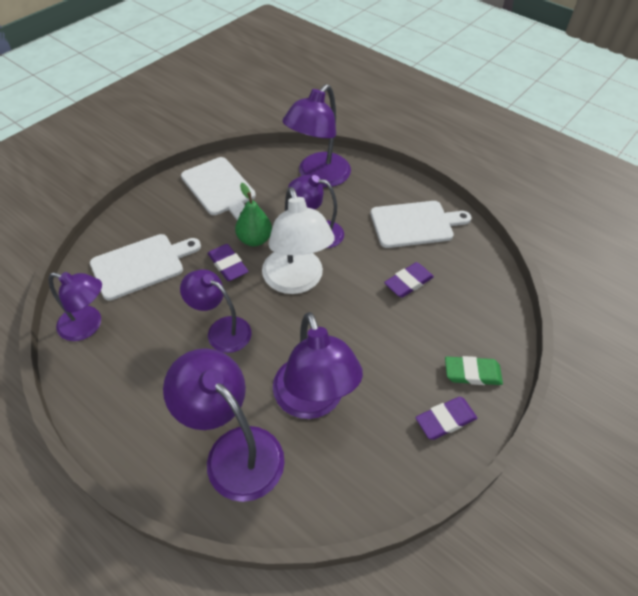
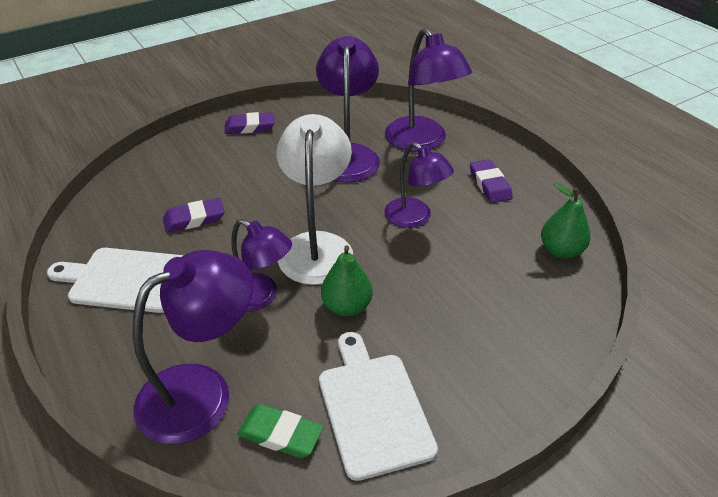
camera: 160 degrees left, 10 degrees down
(88, 326) = (561, 251): purple lamp -> green pear
(141, 265) = (503, 305): white cutting board -> none
(228, 265) = (391, 281): purple eraser -> purple eraser (490, 184)
(472, 373) = (202, 145): green eraser -> green eraser (280, 434)

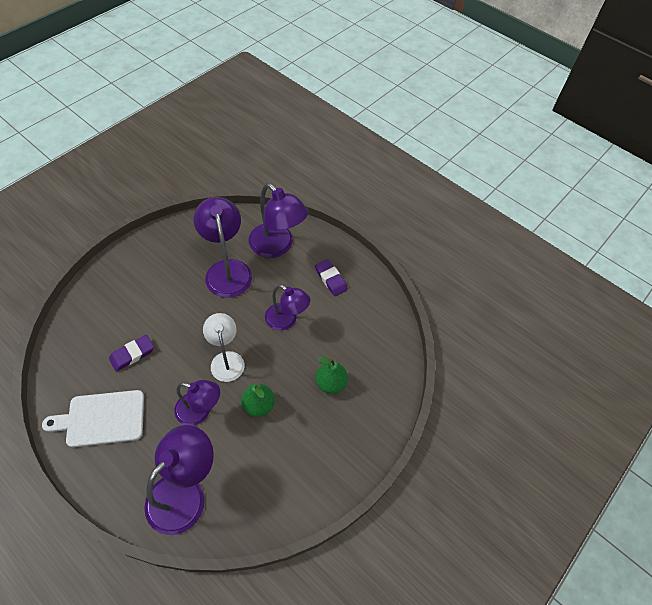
camera: 20 degrees left, 15 degrees up
(250, 127) = (145, 255): purple eraser -> none
(280, 434) = (242, 509): green eraser -> none
(317, 246) = (226, 359): white lamp -> white lamp, size x0.66
(373, 408) = (292, 476): white cutting board -> none
(561, 251) = (384, 328): green pear -> green pear (331, 383)

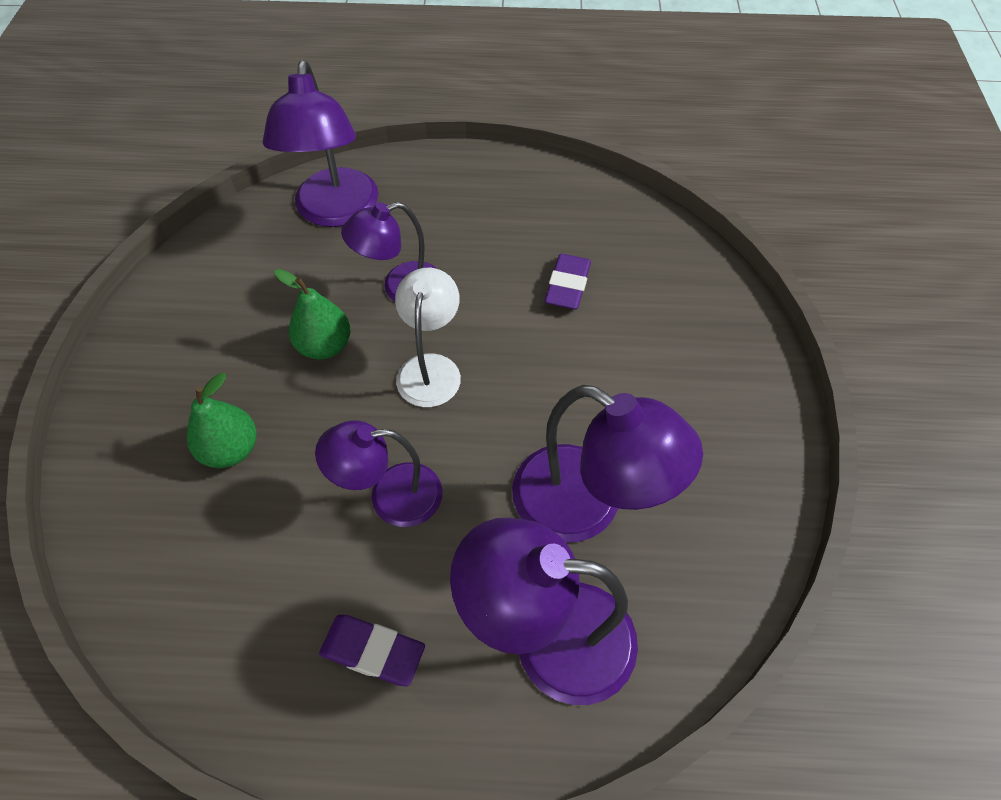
camera: 145 degrees right, 0 degrees up
(102, 418) = (513, 208): white cutting board -> none
(226, 359) = (431, 368): white lamp -> white lamp turned 120 degrees counterclockwise

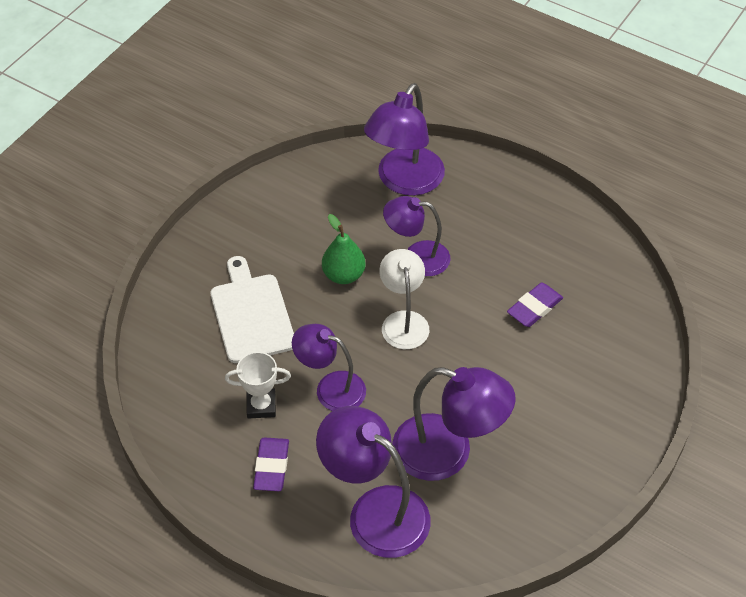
camera: 30 degrees right, 5 degrees down
(231, 449) = (251, 314): green pear -> white cutting board
(310, 569) = (261, 406): none -> white trophy
(373, 652) = (271, 467): purple eraser -> purple eraser turned 45 degrees clockwise
(431, 368) = (403, 321): white lamp -> white lamp turned 45 degrees counterclockwise
(586, 506) = (448, 453): purple lamp -> purple lamp turned 45 degrees counterclockwise

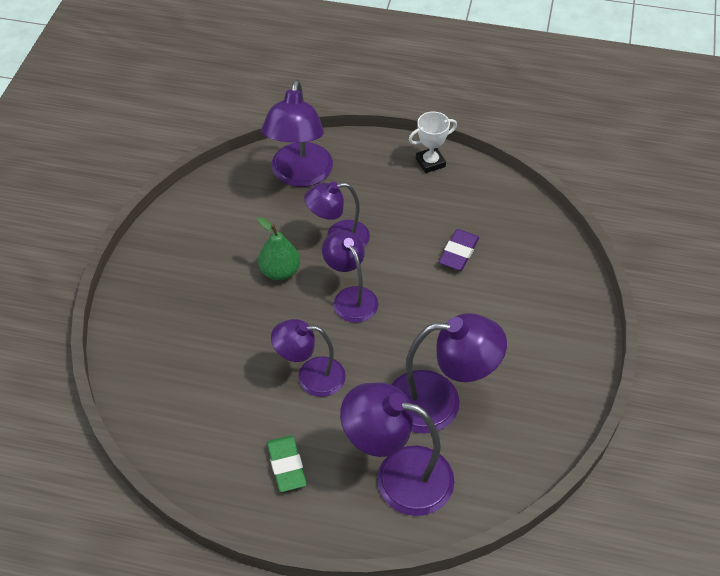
camera: 20 degrees left, 0 degrees up
(251, 314) = (210, 331): white cutting board -> none
(261, 406) = (253, 412): white trophy -> white trophy (430, 162)
(271, 467) = (286, 466): purple eraser -> green eraser
(403, 321) = (351, 297): white lamp -> purple lamp

